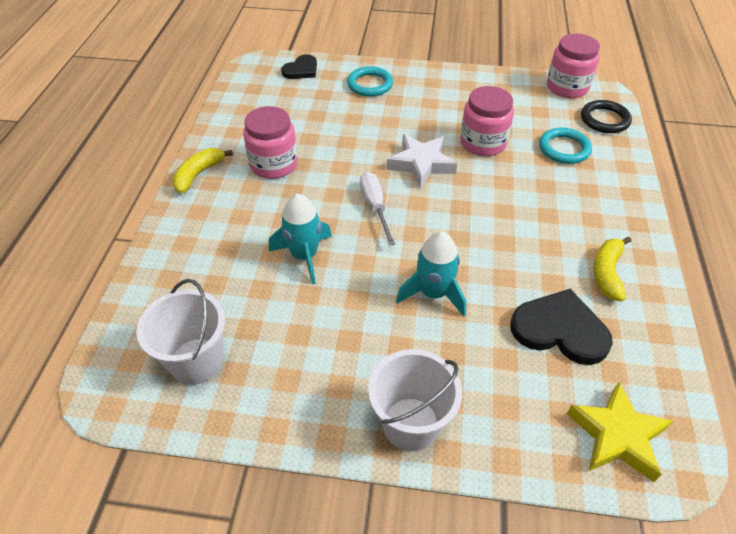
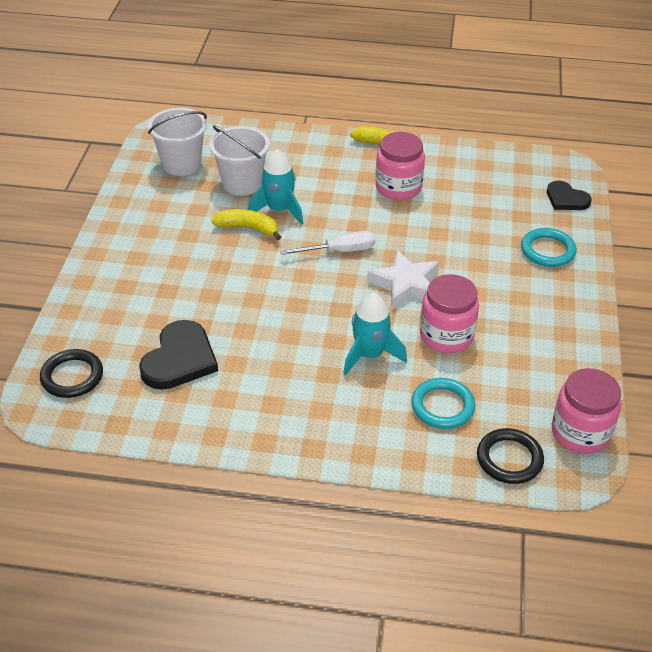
camera: 90 degrees right, 5 degrees down
(411, 424) = (109, 264): white bucket -> white bucket (242, 183)
(433, 293) = (230, 283): turquoise rocket -> turquoise rocket (370, 355)
(607, 273) = (243, 406): yellow banana -> yellow banana (248, 228)
(617, 436) = (72, 376): yellow star -> black ring

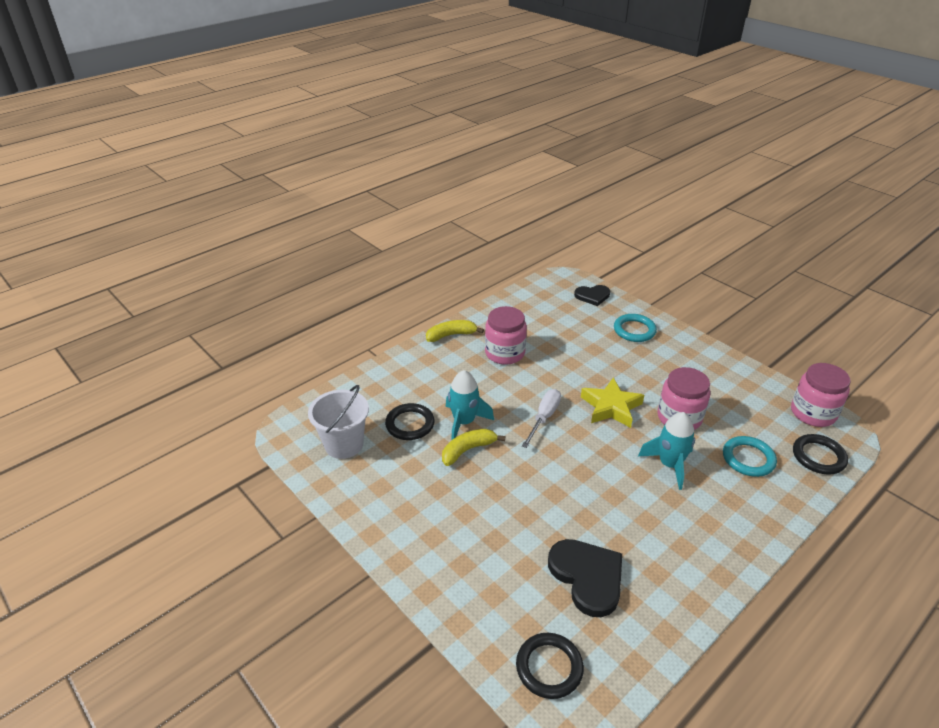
camera: 50 degrees left, 5 degrees down
(242, 183) = (410, 424): white bucket -> black ring
(405, 285) = (611, 407): white star -> yellow star

